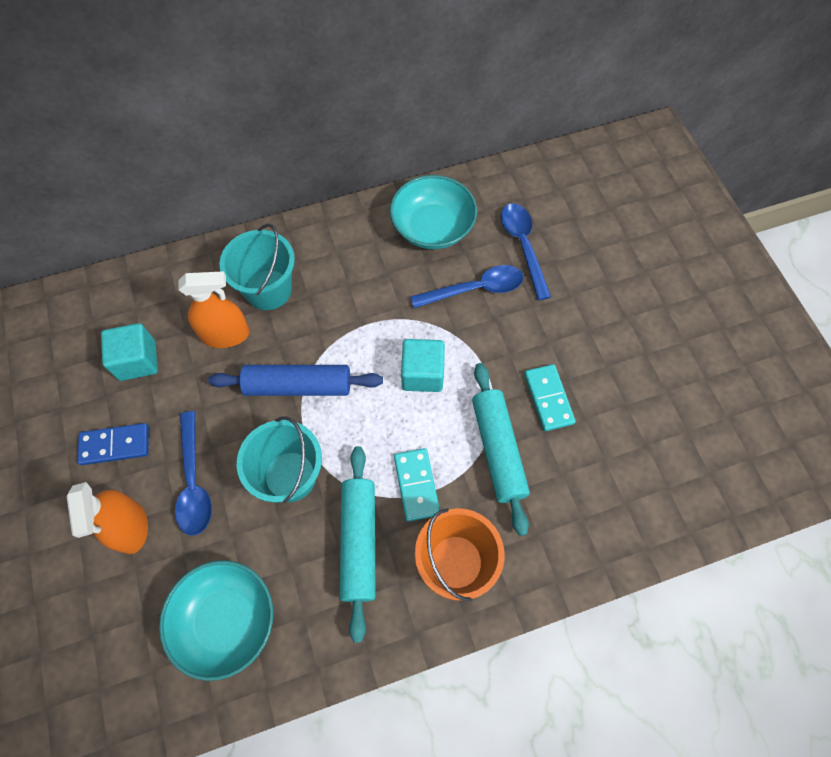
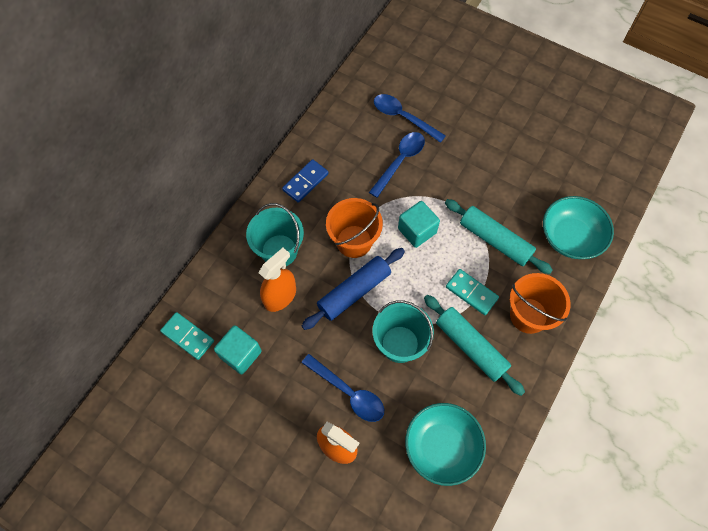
camera: 40 degrees left, 0 degrees up
(115, 445) = (279, 412): blue domino -> blue domino (305, 182)
(348, 335) = (354, 241): none -> orange bucket
(432, 227) = (341, 142): turquoise bowl -> turquoise bowl (570, 237)
(548, 398) = (495, 193): turquoise domino -> turquoise domino (188, 336)

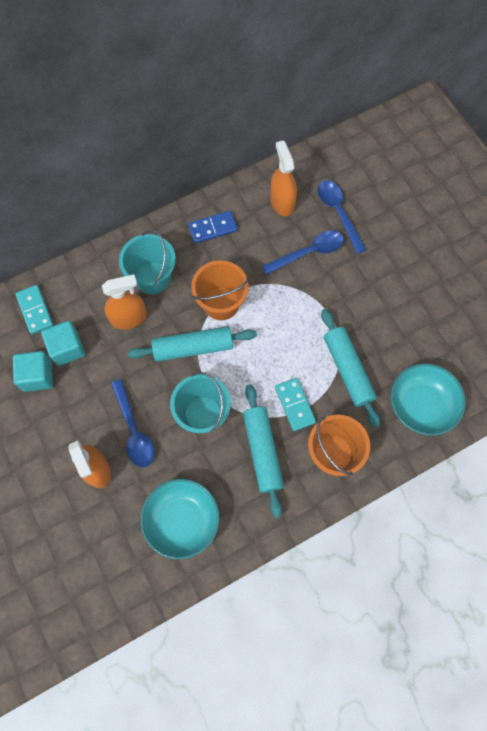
camera: 30 degrees right, 5 degrees up
(351, 131) = (282, 202): none -> orange spray bottle
(354, 292) = (193, 347): blue rolling pin -> turquoise rolling pin
(417, 231) = (282, 323): turquoise cube -> turquoise cube (37, 376)

